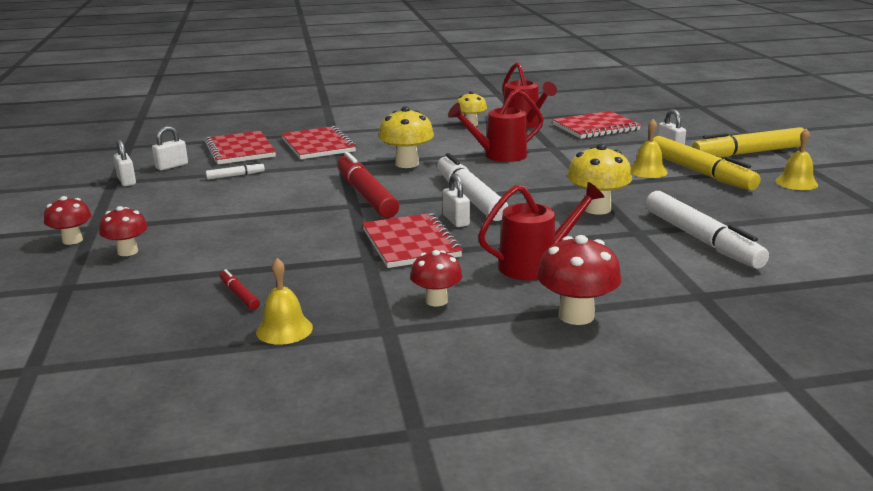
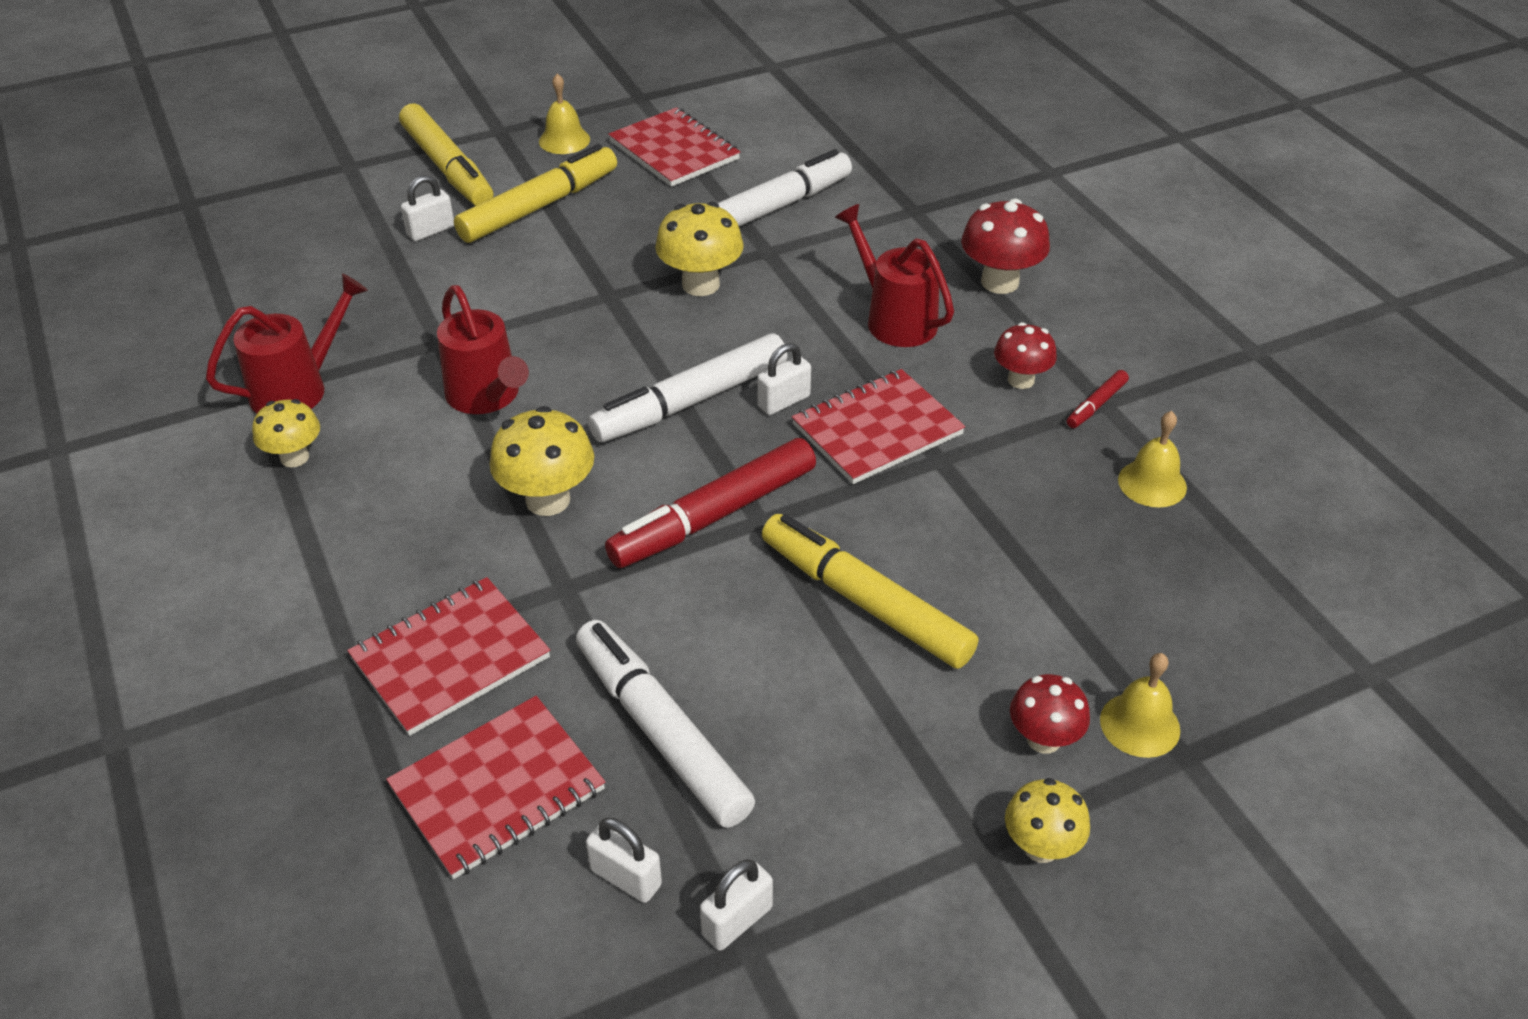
camera: 105 degrees left, 20 degrees up
(72, 240) = (1041, 847): red mushroom -> yellow mushroom
(235, 175) = (661, 732): white marker -> white marker, size x2.27
(239, 295) = (1100, 551): red marker -> red marker (1096, 405)
(268, 222) = (864, 602): none -> yellow marker
(595, 127) = (318, 305): red notebook -> red notebook (674, 151)
(648, 171) = (540, 248): yellow bell -> yellow bell (1140, 724)

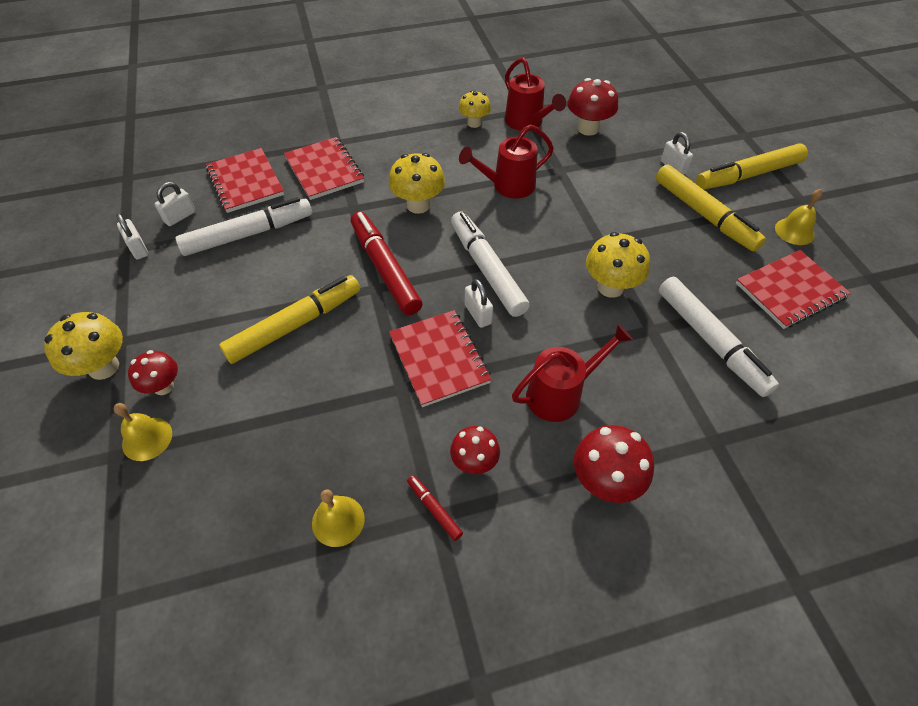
camera: 100 degrees right, 10 degrees up
(322, 316) = (588, 129): none -> red mushroom
(1041, 847) = (104, 367): yellow mushroom -> yellow mushroom, size x1.52

